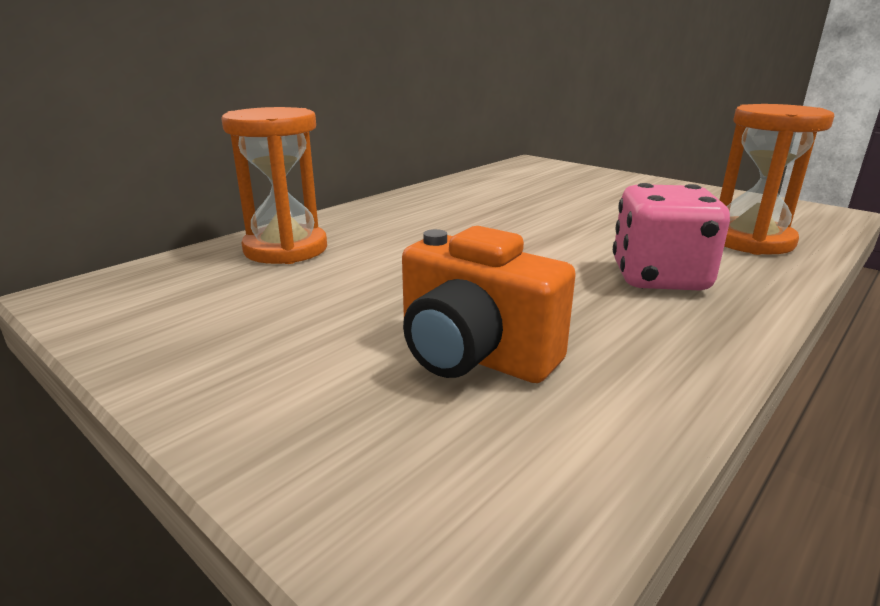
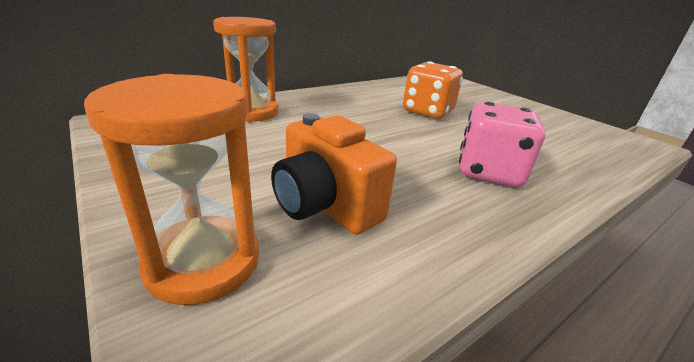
camera: 10 degrees right, 5 degrees up
(537, 212) = (427, 112): none -> orange dice
(750, 241) = (573, 156): orange hourglass -> orange hourglass (203, 262)

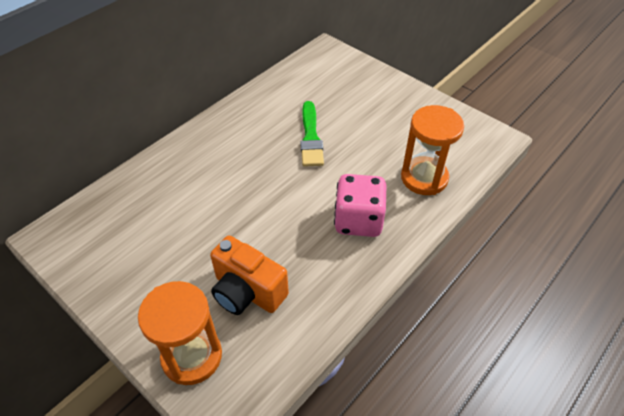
camera: 10 degrees left, 20 degrees up
(251, 112) = (153, 187): orange hourglass -> orange hourglass (424, 178)
(427, 112) = (310, 137): orange dice -> green brush

